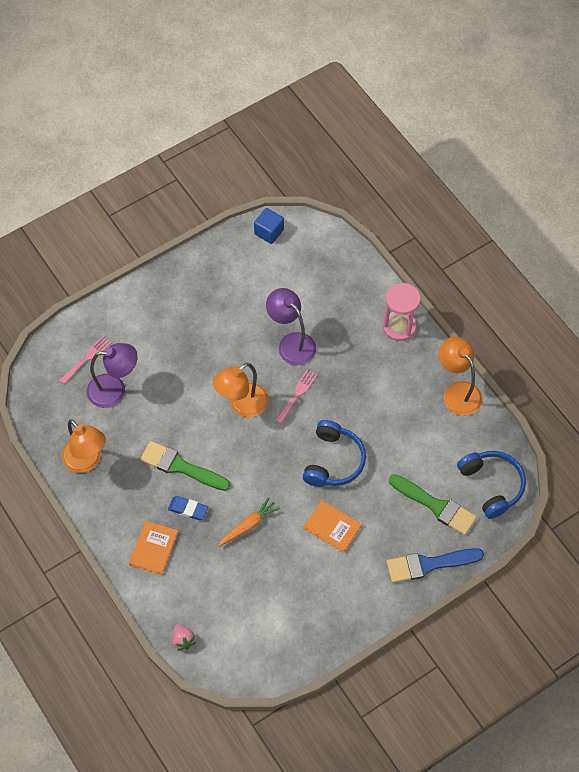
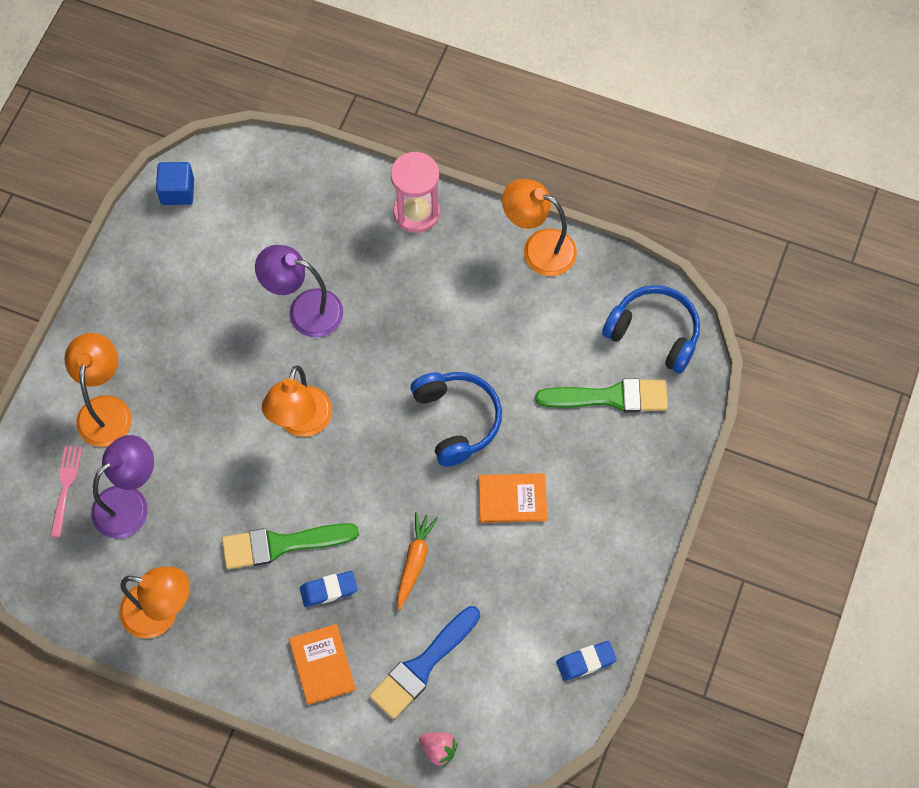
camera: 35 degrees left, 5 degrees up
(139, 329) = (105, 409): none -> orange lamp
(297, 394) = (356, 368): pink fork -> none
(305, 648) = (586, 662): none -> blue eraser
(429, 564) = (651, 470): blue brush -> blue brush (422, 666)

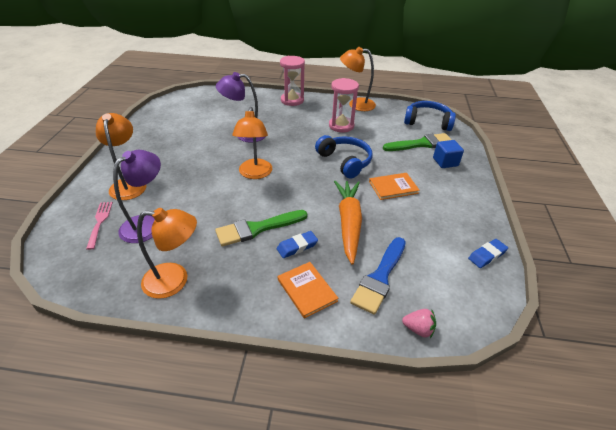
camera: 15 degrees left, 25 degrees down
(177, 191) = (167, 106): blue cube -> blue cube (445, 162)
(414, 561) = (348, 223): orange carrot -> orange carrot, size x1.70
(485, 316) = (341, 126): none -> pink hourglass

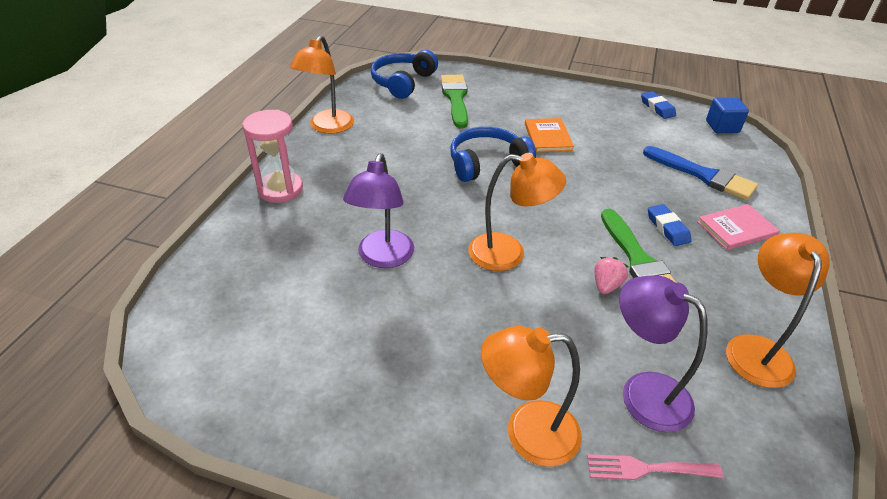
camera: 80 degrees left, 0 degrees up
(307, 290) = (736, 229): orange book -> pink book
(341, 126) = (389, 151): pink hourglass -> none
(348, 223) = (618, 181): orange carrot -> none
(418, 329) = (763, 166): pink strawberry -> pink strawberry (606, 285)
(445, 162) = (499, 92): blue cube -> blue cube (722, 127)

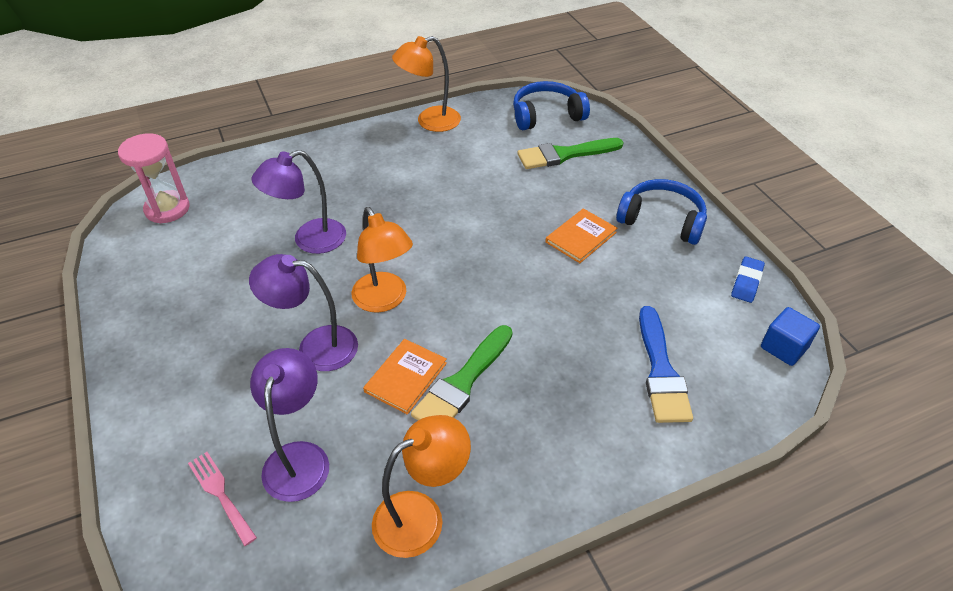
camera: 50 degrees right, 5 degrees up
(280, 189) = (330, 150): pink hourglass -> pink hourglass (167, 209)
(455, 98) = (564, 154): green brush -> green brush turned 150 degrees counterclockwise
(487, 163) = (491, 225): blue headphones -> blue headphones (662, 220)
(521, 319) = (315, 347): none -> purple lamp
(527, 433) = (203, 409): orange lamp -> none
(606, 285) = (406, 377): pink strawberry -> orange book
(667, 228) = (535, 381): blue eraser -> none
(736, 229) = (595, 434): pink book -> none

